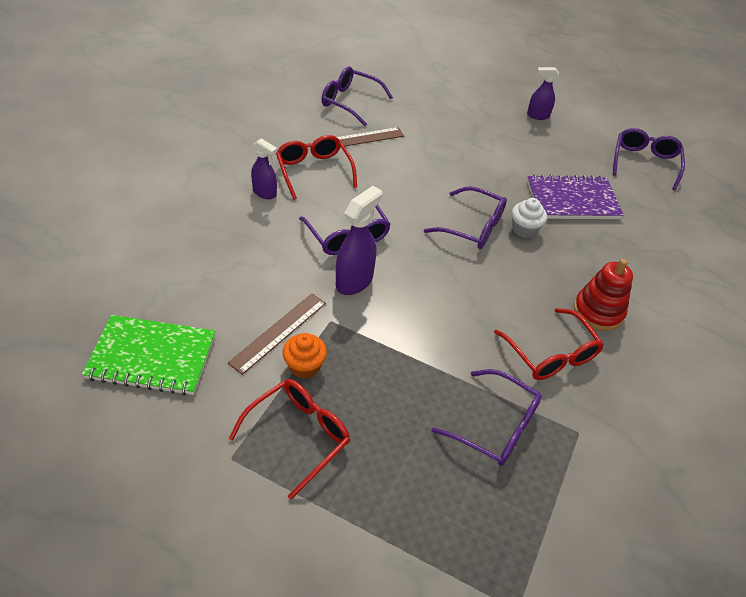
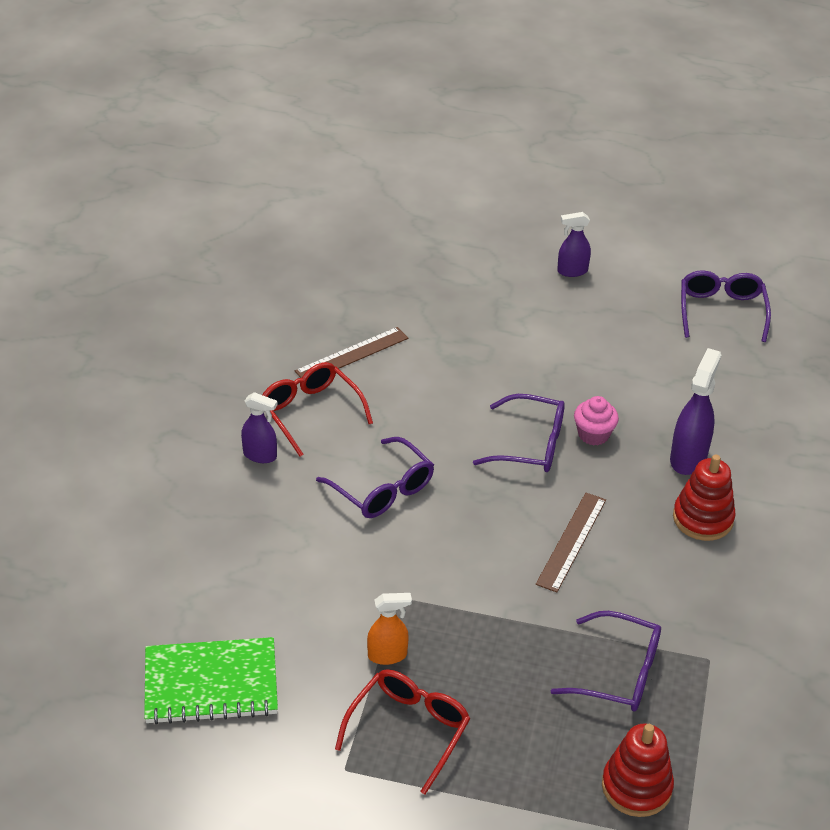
camera: 10 degrees left, 5 degrees down
(279, 332) = (344, 623): brown ruler -> brown ruler (571, 541)
(304, 366) = (388, 655): orange cupcake -> orange spray bottle
(349, 102) = (321, 302): purple glasses -> none
(354, 281) = (410, 544): purple spray bottle -> purple spray bottle (688, 458)
(485, 539) = (636, 787): none -> red stacking toy
(524, 229) = (593, 434): white cupcake -> pink cupcake
(551, 354) = (660, 581): red glasses -> none
(572, 200) = (642, 383): purple notebook -> none

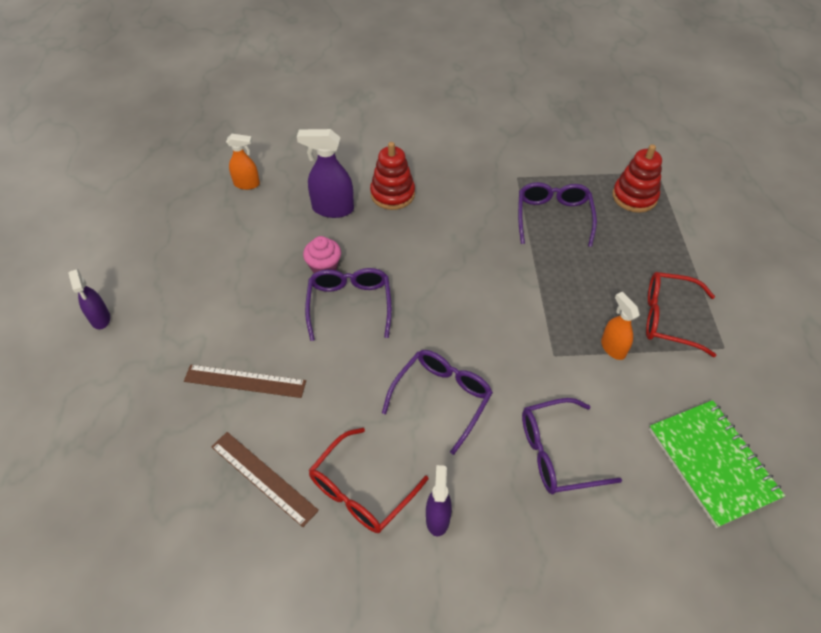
camera: 105 degrees left, 10 degrees up
(571, 541) = (446, 261): brown ruler -> brown ruler (245, 381)
(721, 311) = (148, 210): purple glasses -> purple glasses (556, 453)
(750, 391) = (247, 184): none -> orange spray bottle

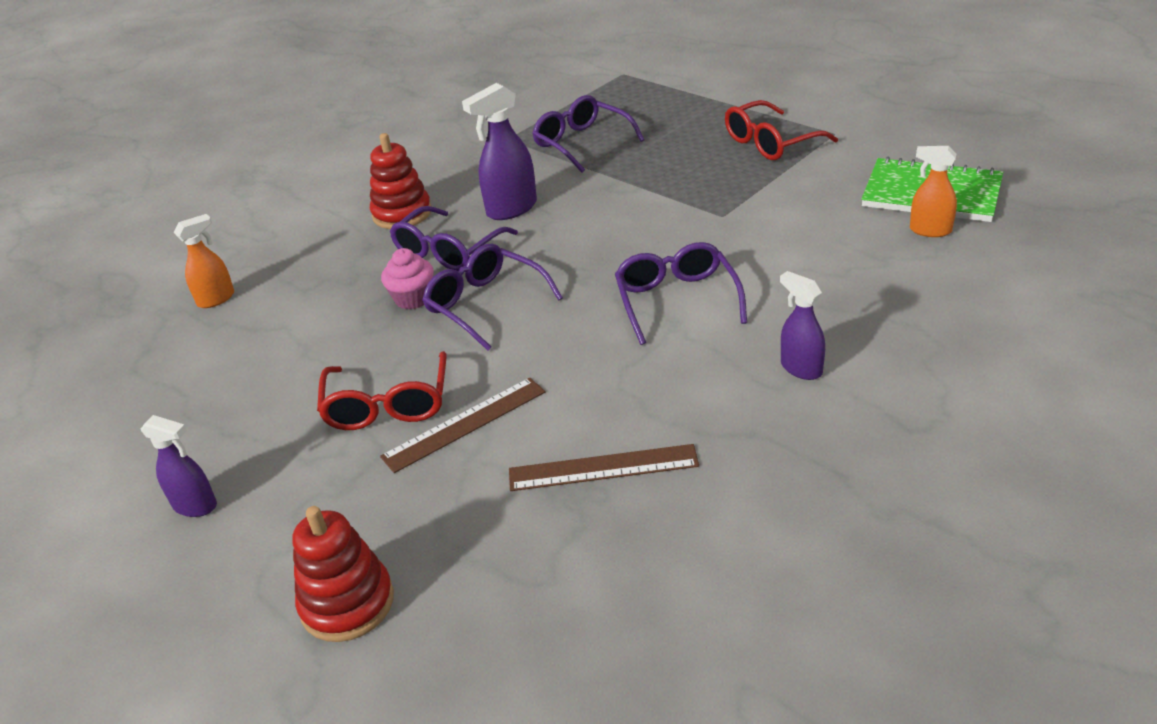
camera: 40 degrees left, 15 degrees down
(332, 209) = (352, 258): purple spray bottle -> purple spray bottle (511, 209)
(361, 491) = (709, 404): red glasses -> red glasses (387, 405)
(556, 453) = (822, 265): purple glasses -> purple glasses (448, 251)
(613, 348) = (759, 183): orange spray bottle -> orange spray bottle (929, 230)
(634, 197) = (628, 96): red stacking toy -> red stacking toy (347, 603)

